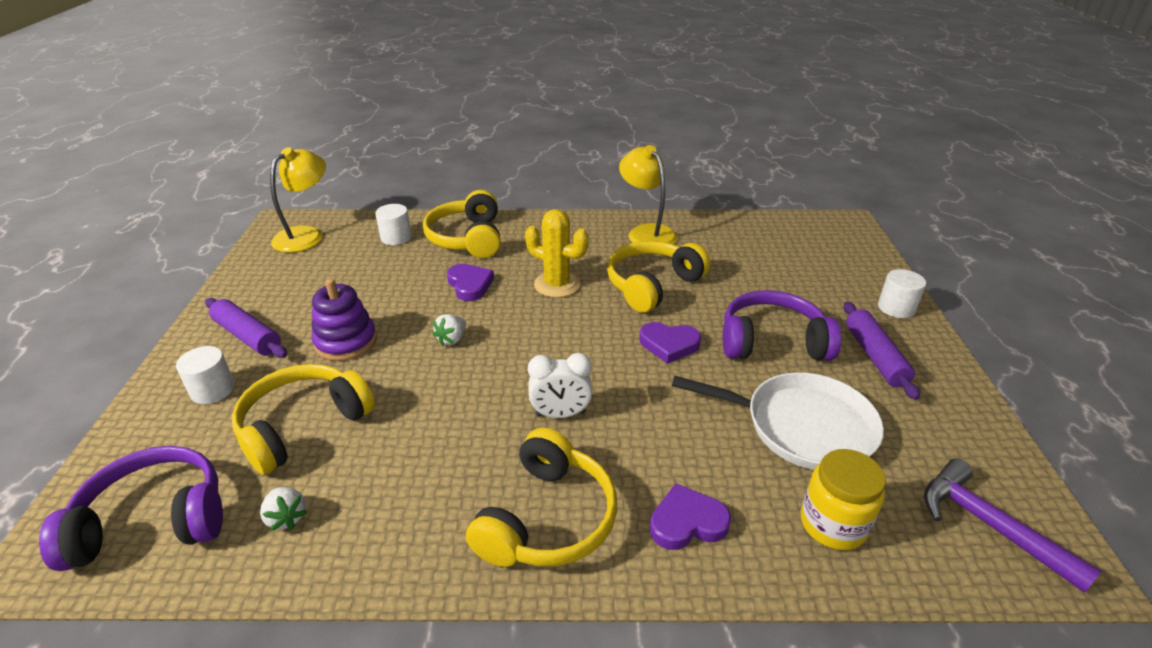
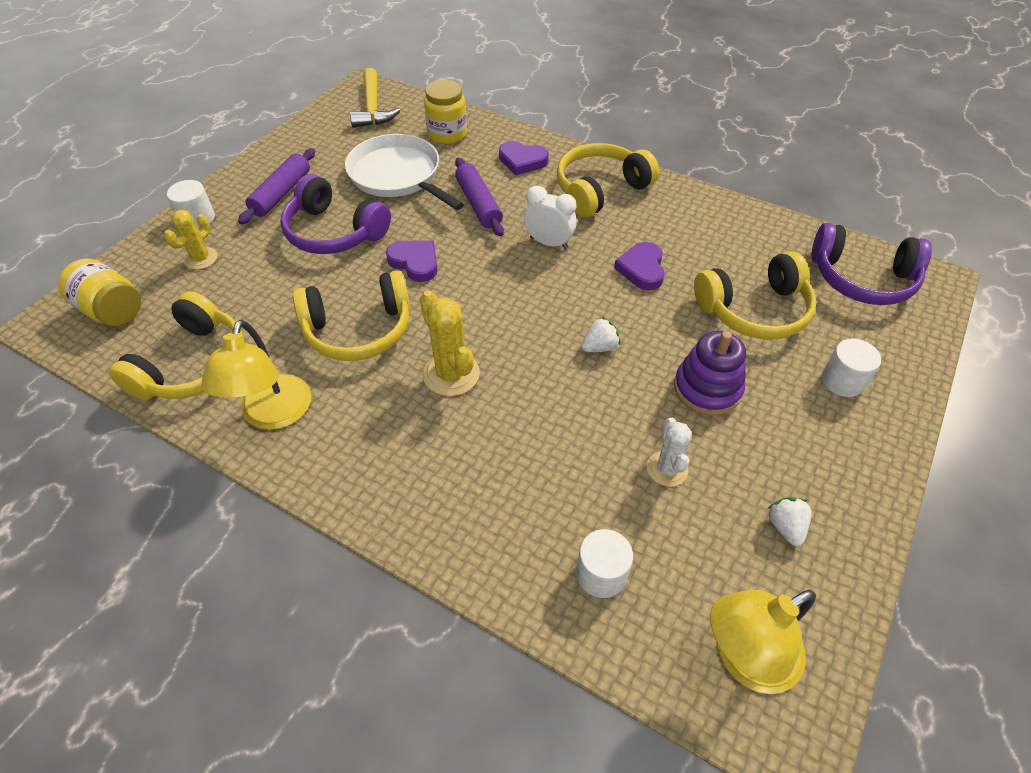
camera: 150 degrees left, 15 degrees up
(248, 336) = (817, 444): purple rolling pin -> purple rolling pin (478, 204)
(287, 517) = (766, 248): white strawberry -> white strawberry (785, 527)
(368, 287) = (667, 469): none -> white cactus
(468, 238) = (500, 517): yellow headphones -> yellow headphones (192, 364)
(470, 285) = (545, 417): purple heart -> purple heart (642, 269)
(827, 239) = (112, 310): none -> yellow jar
(835, 284) = (201, 258): none -> yellow cactus
(988, 525) = (372, 108): purple hammer -> yellow hammer

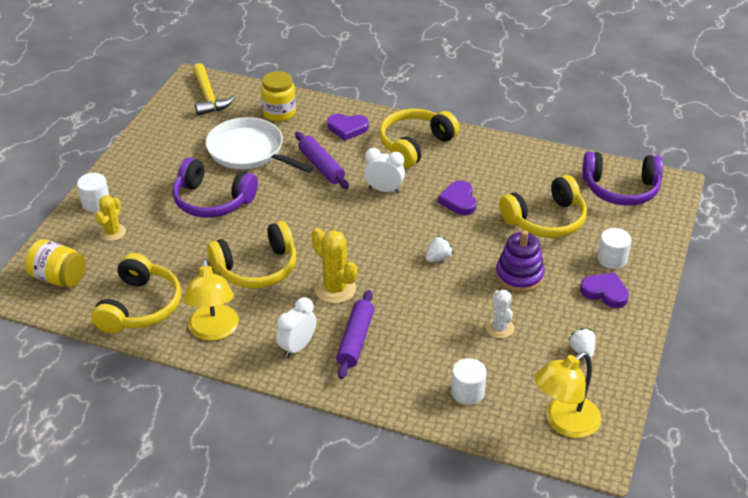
camera: 10 degrees left, 10 degrees down
(281, 193) = (157, 175): purple rolling pin -> purple rolling pin (355, 340)
(375, 457) = (297, 347): none -> white clock
(415, 262) = (284, 216): purple heart -> purple heart (605, 292)

